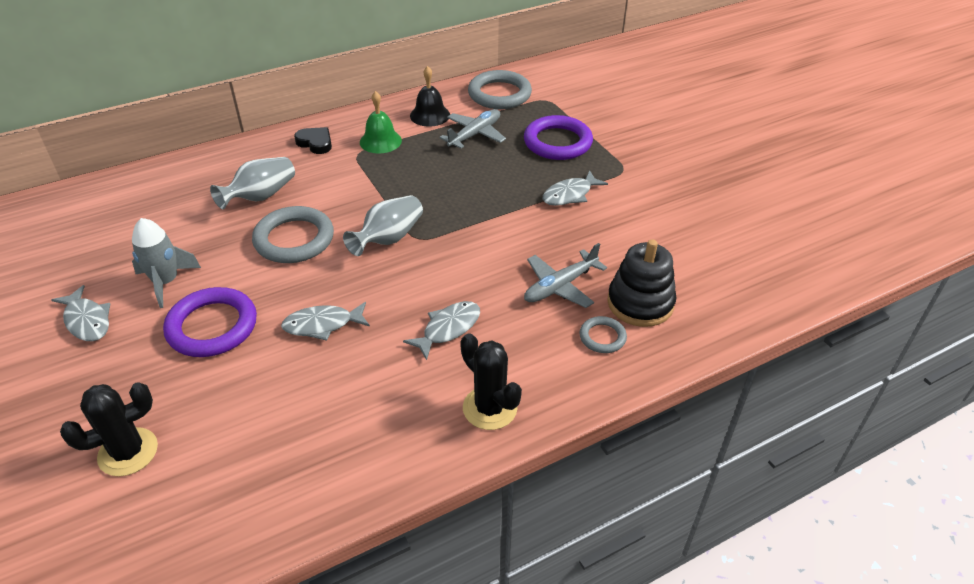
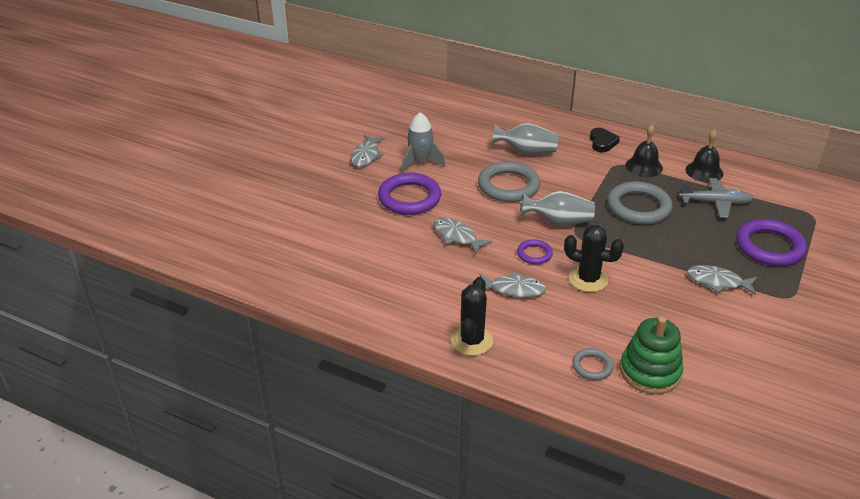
camera: 55 degrees right, 5 degrees down
(128, 452) = (305, 222): black cactus -> black cactus (588, 279)
(380, 141) = (644, 166): green bell -> black bell
(414, 283) = (534, 254): none -> purple ring
(499, 94) = (781, 190): grey ring -> grey ring (638, 207)
(560, 286) = (615, 322): grey plane -> none
(640, 303) = (650, 372): black stacking toy -> green stacking toy

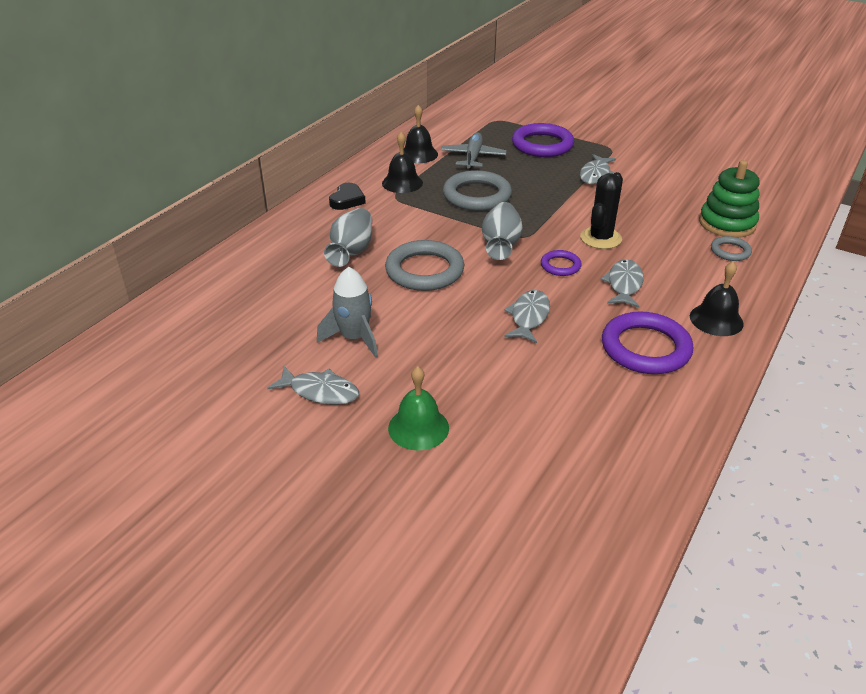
camera: 85 degrees left, 0 degrees up
(335, 193) = (418, 428): none -> green bell
(409, 198) = (440, 352): purple ring -> purple ring (645, 348)
(457, 236) = (529, 317): grey fish -> grey fish turned 150 degrees clockwise
(472, 341) = (716, 320): black cactus -> black bell
(602, 142) = (347, 200): black heart -> black heart turned 105 degrees clockwise

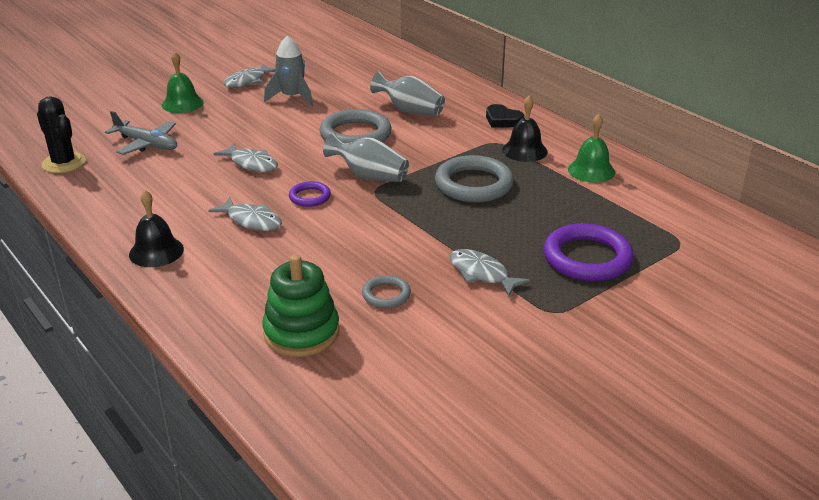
camera: 110 degrees right, 5 degrees down
(418, 154) = (591, 170): black bell -> green bell
(473, 157) = (569, 201): grey plane -> grey plane (146, 144)
(600, 238) = (338, 233): black cactus -> black cactus (64, 163)
(645, 348) = (162, 203): purple ring -> none
(730, 251) = (247, 308): grey ring -> grey ring (386, 295)

